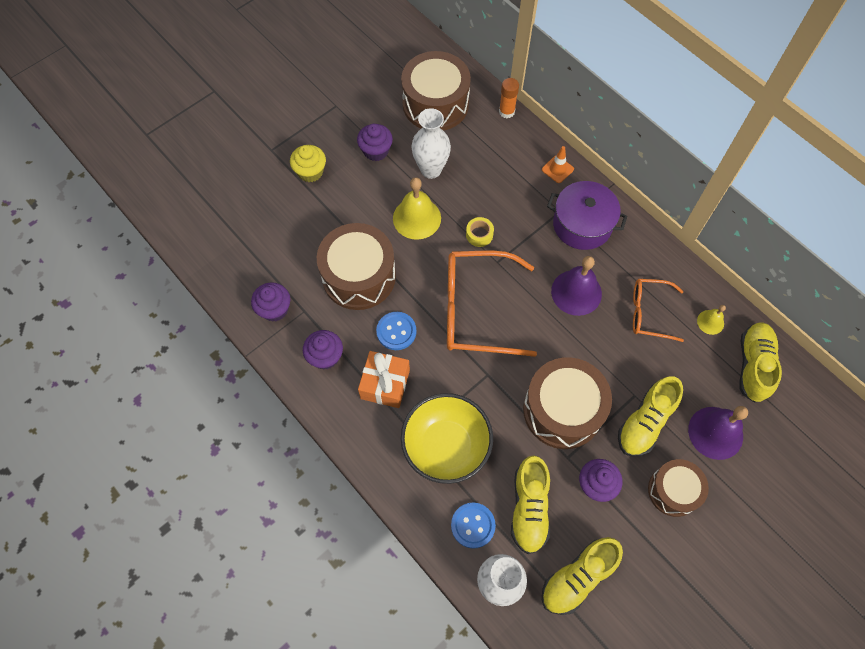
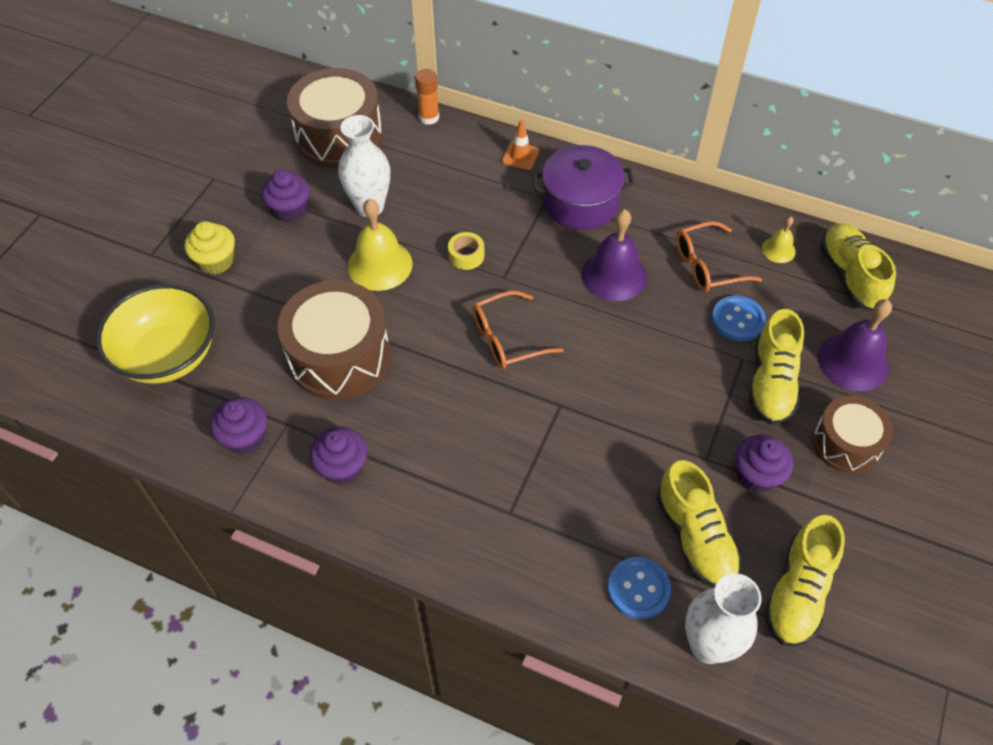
camera: 25 degrees left, 10 degrees down
(385, 384) = (438, 468): orange gift -> none
(396, 331) = (420, 401): blue button -> blue button (738, 320)
(446, 446) = (554, 509): yellow bowl -> yellow bowl (168, 355)
(476, 310) = (507, 338): orange glasses -> orange glasses, size x0.57
(562, 410) = (671, 408): brown drum -> none

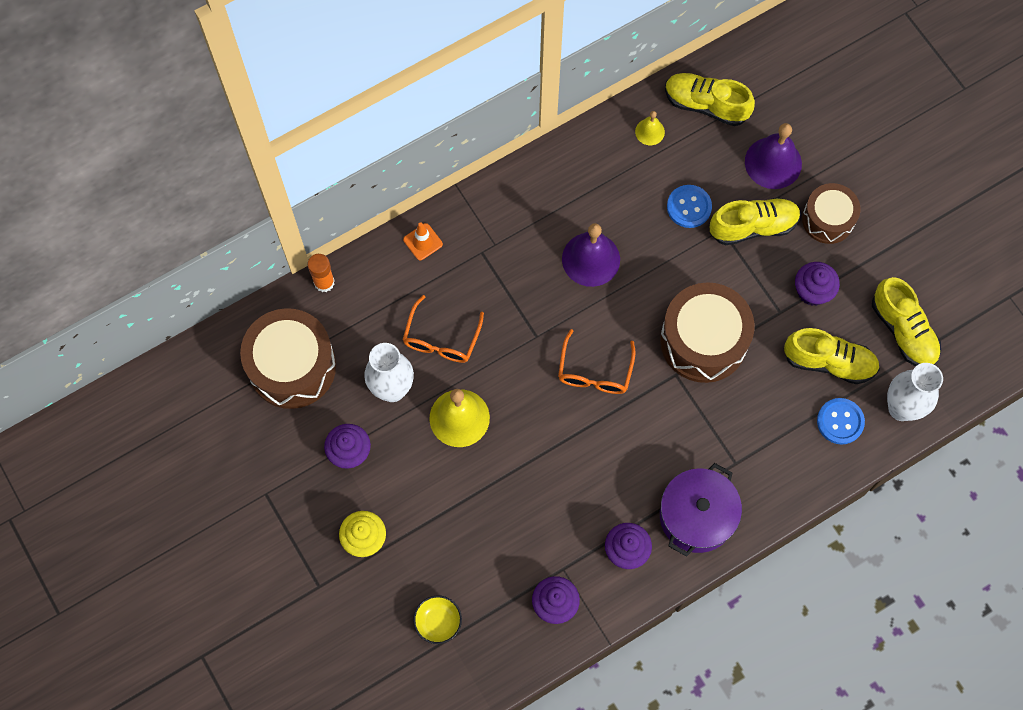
camera: 55 degrees left, 15 degrees up
(168, 355) = (438, 622): yellow bowl -> yellow bowl, size x0.47
(339, 356) = (527, 498): brown drum -> brown drum (703, 341)
(466, 255) = (496, 349): yellow tape -> none
(580, 202) = (504, 232): purple pot -> purple pot (697, 516)
(707, 266) = (629, 190): orange glasses -> orange glasses (441, 339)
(771, 382) = (753, 227): yellow shoe -> yellow shoe turned 60 degrees counterclockwise

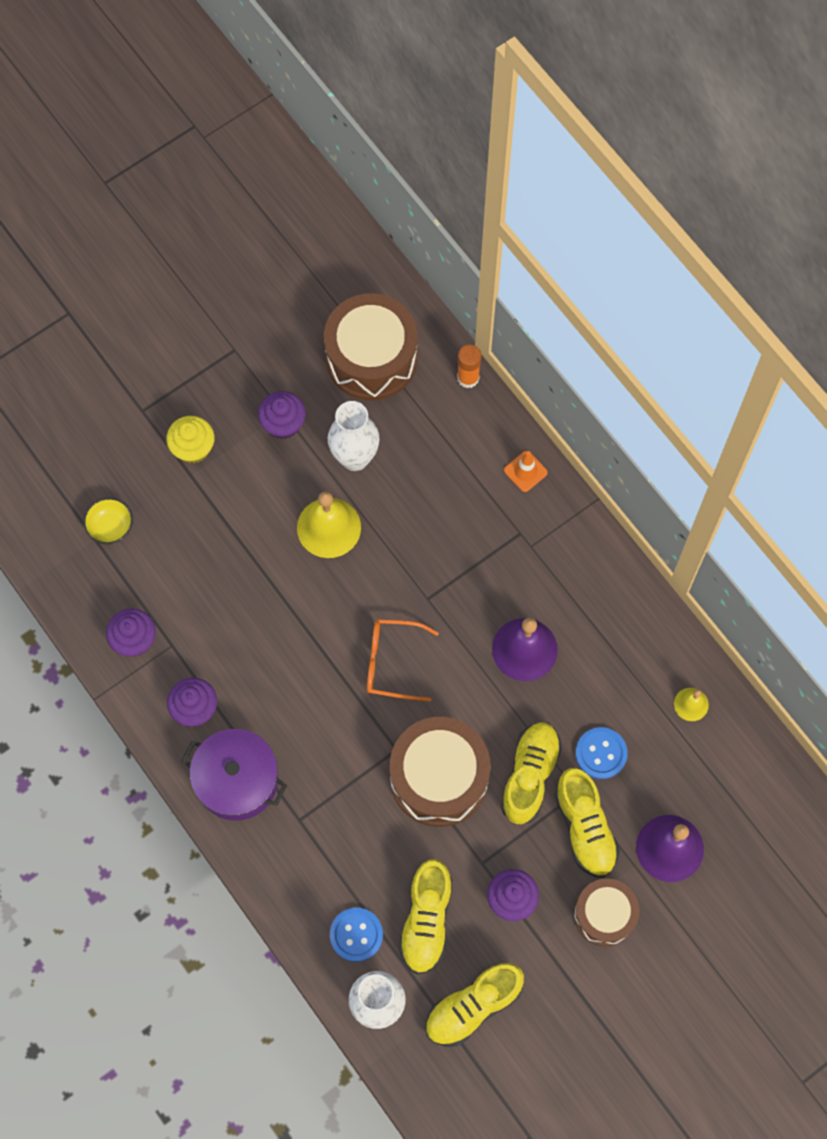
camera: 85 degrees right, 0 degrees up
(441, 339) = (415, 501): orange glasses -> none
(706, 105) = (734, 767): yellow shoe -> yellow shoe (530, 776)

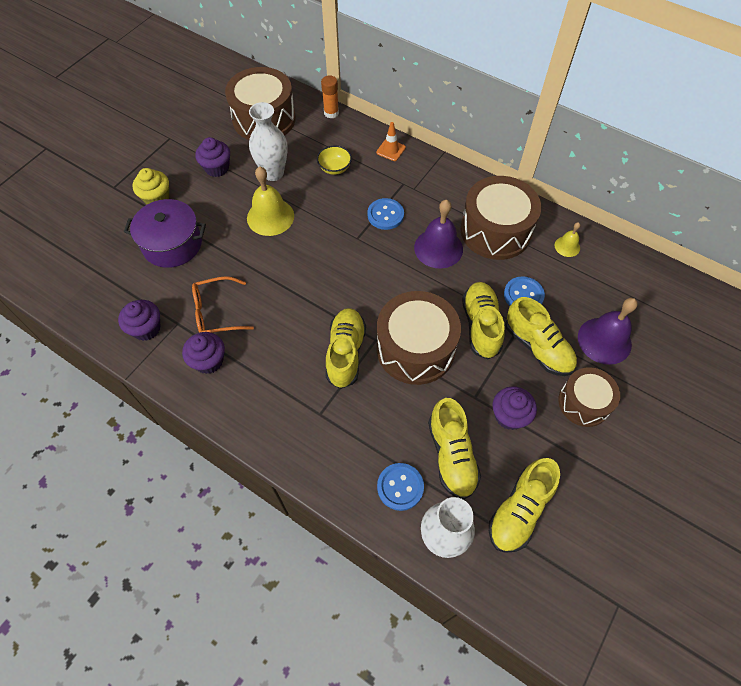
camera: 20 degrees left, 10 degrees down
(110, 527) = (108, 261): yellow bowl -> yellow bowl (335, 168)
(237, 780) = (259, 401): purple pot -> purple pot (172, 244)
(355, 754) = (345, 353): none -> yellow shoe
(392, 662) = (348, 284): orange glasses -> orange glasses (216, 312)
(477, 575) = (385, 215): none -> blue button
(609, 649) = (495, 231): none -> brown drum

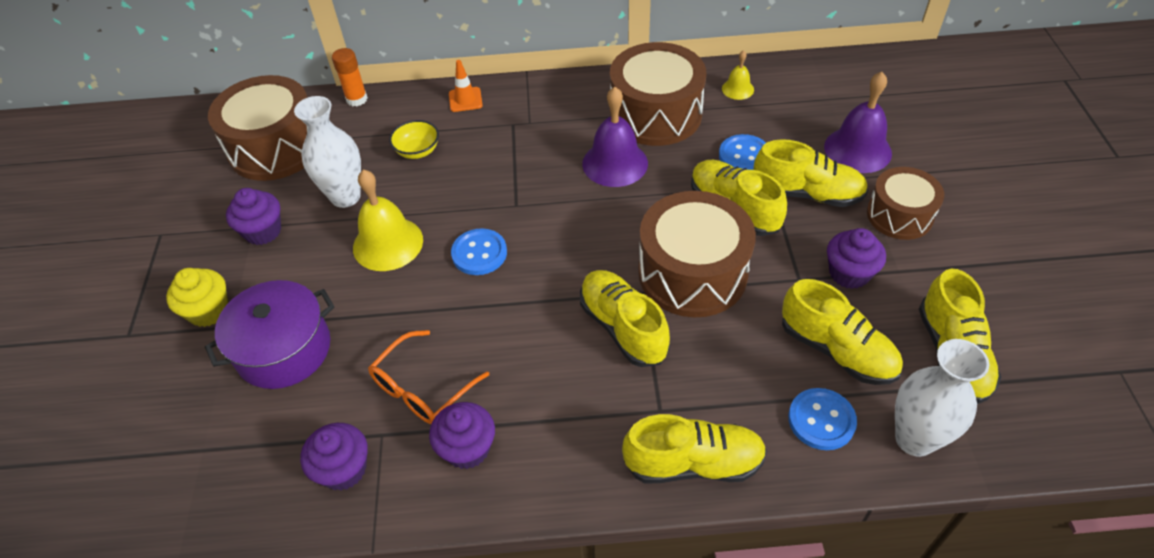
camera: 35 degrees left, 10 degrees down
(308, 455) = (693, 463): none -> yellow shoe
(385, 215) = (524, 164): blue button -> blue button (479, 253)

